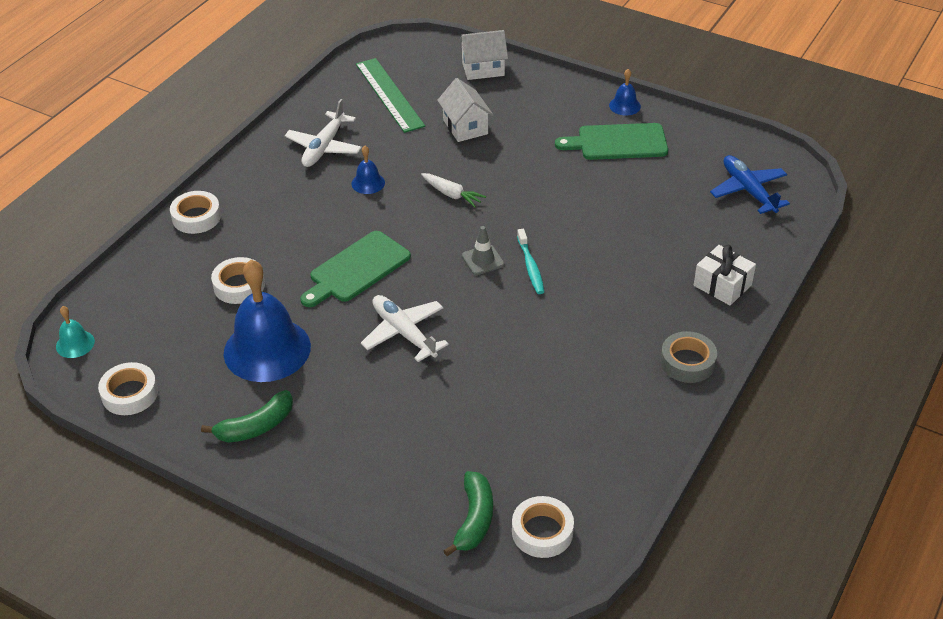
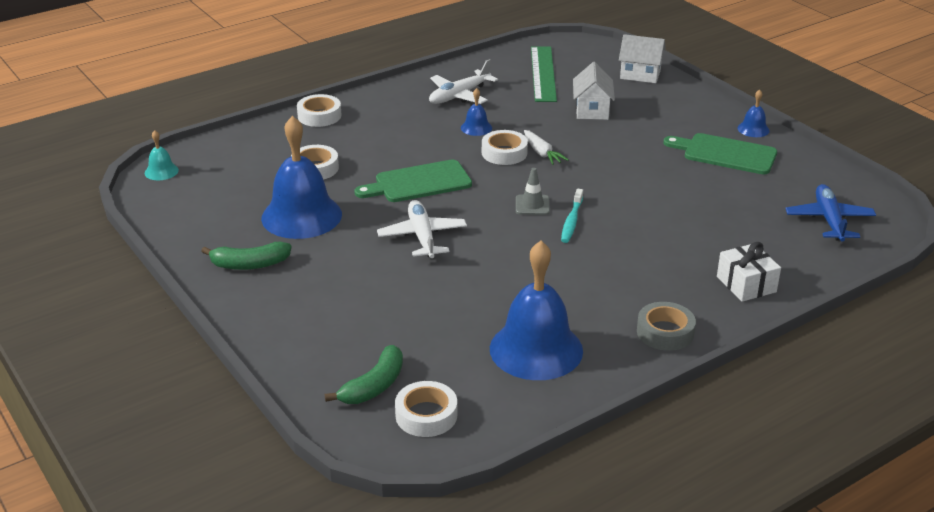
camera: 25 degrees right, 10 degrees down
(130, 394) = (173, 214): white tape -> white tape (504, 153)
(591, 422) = (536, 349): none -> blue bell

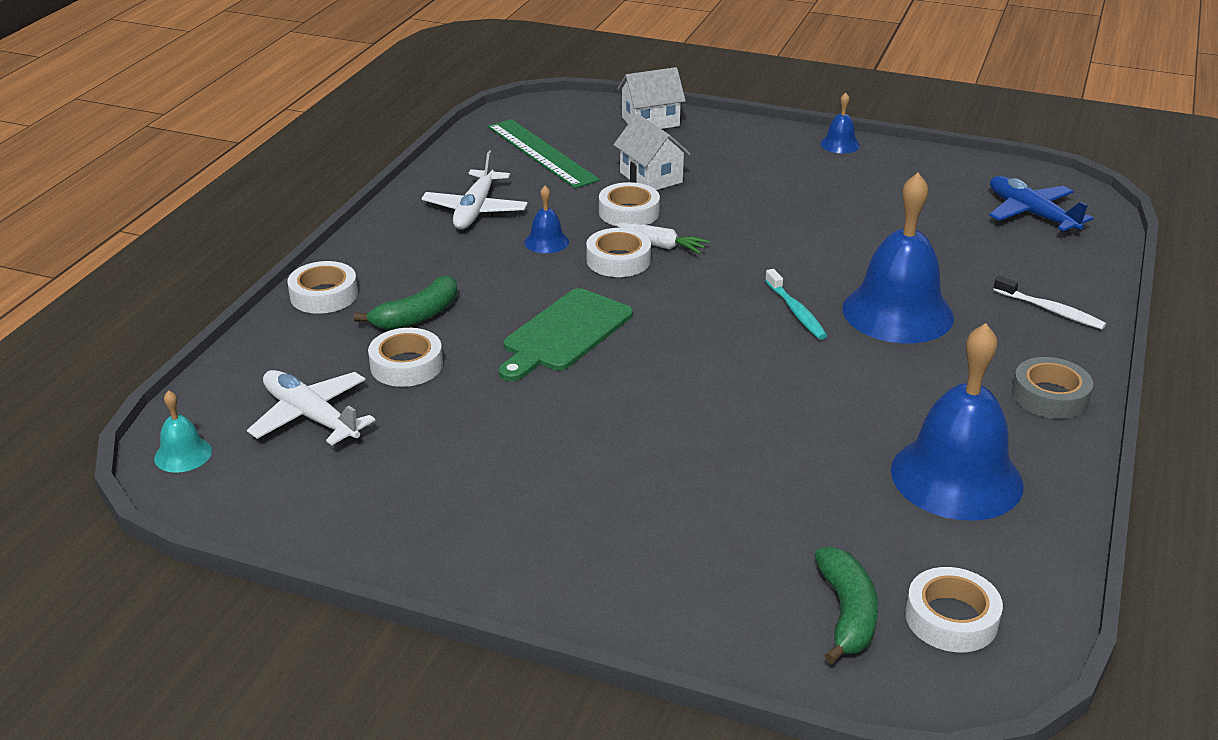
camera: 35 degrees left, 0 degrees up
(250, 264) = (483, 530): green banana -> green banana (417, 316)
(301, 216) = (469, 435): blue bell -> blue bell (897, 312)
(422, 237) = (656, 398): white plane -> white plane (311, 417)
(532, 205) = (730, 310): grey traffic cone -> none
(548, 127) = (629, 212): none -> white tape
(725, 154) = (848, 179): green cutting board -> none
(746, 284) = (1050, 310): white gift -> white toothbrush

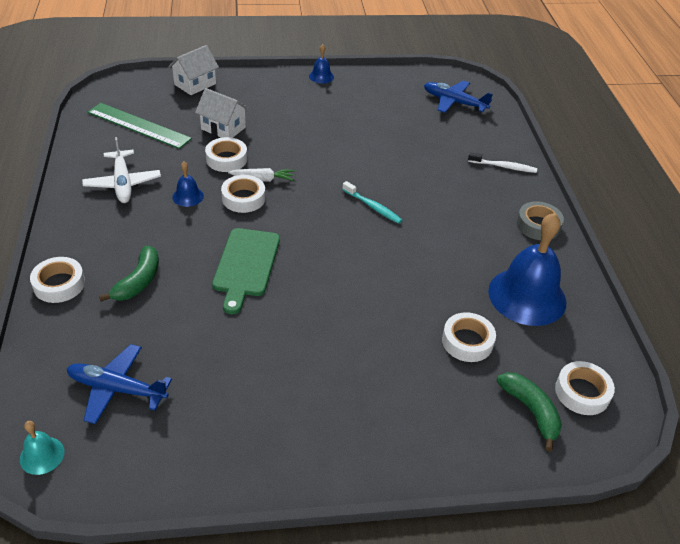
camera: 30 degrees left, 10 degrees up
(311, 417) = (117, 389): white plane -> blue plane
(406, 365) = (157, 324): white tape -> white tape (467, 341)
(897, 312) = (428, 191): blue bell -> none

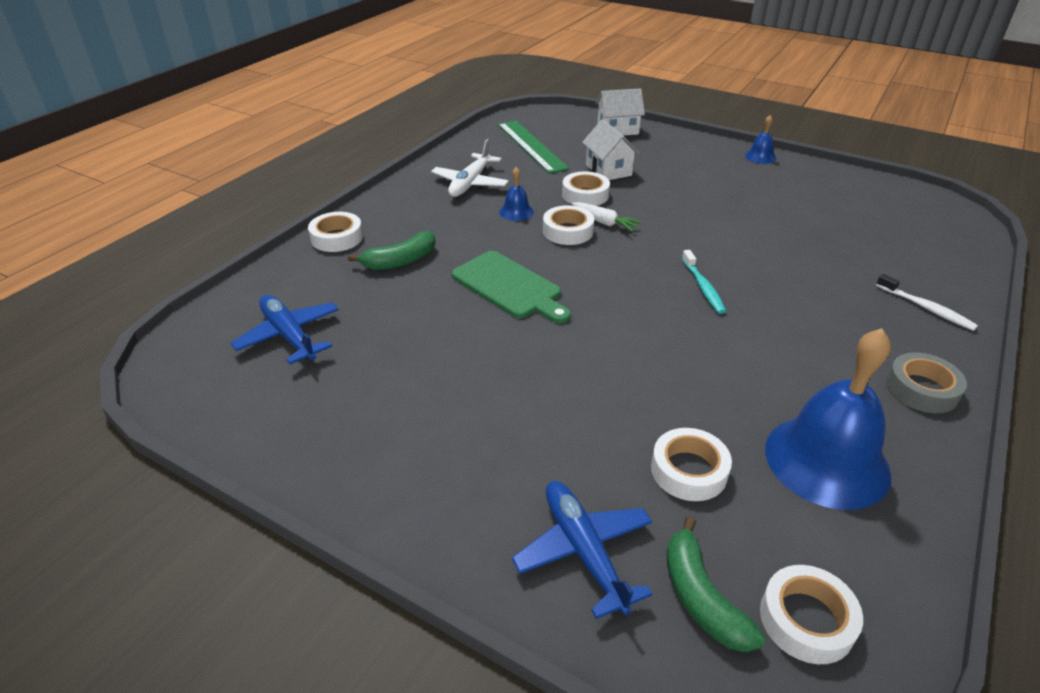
camera: 40 degrees right, 5 degrees down
(42, 455) = (179, 357): turquoise bell -> none
(246, 265) = (509, 287): green cutting board -> green cutting board turned 90 degrees counterclockwise
(454, 102) = (914, 224): blue plane -> blue plane (584, 551)
(530, 411) = (701, 597): green banana -> green banana turned 150 degrees clockwise

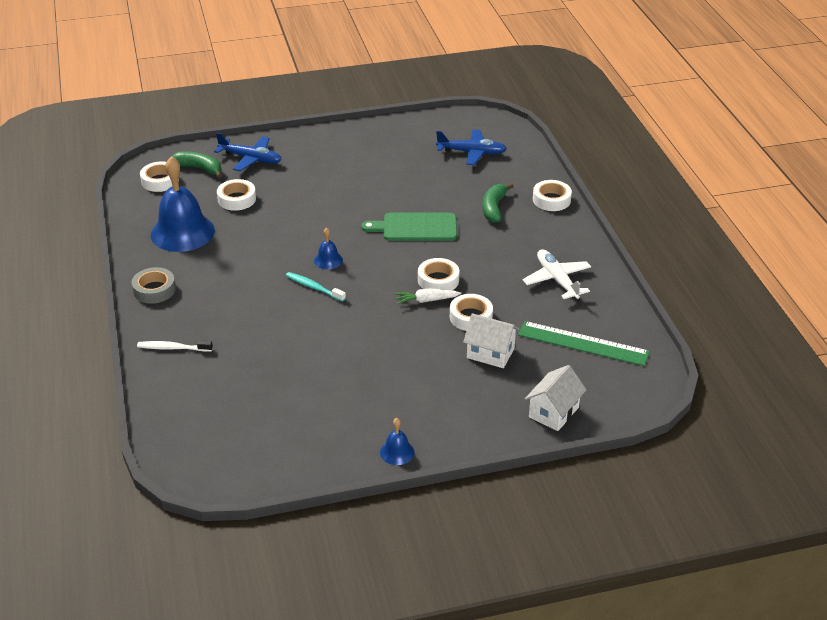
camera: 135 degrees right, 0 degrees up
(516, 212) = (490, 275): blue bell -> blue bell (328, 260)

